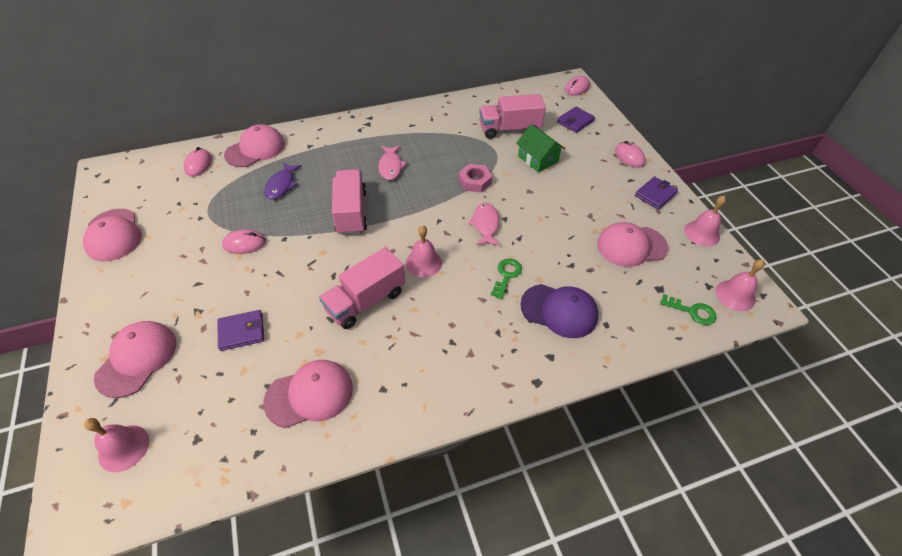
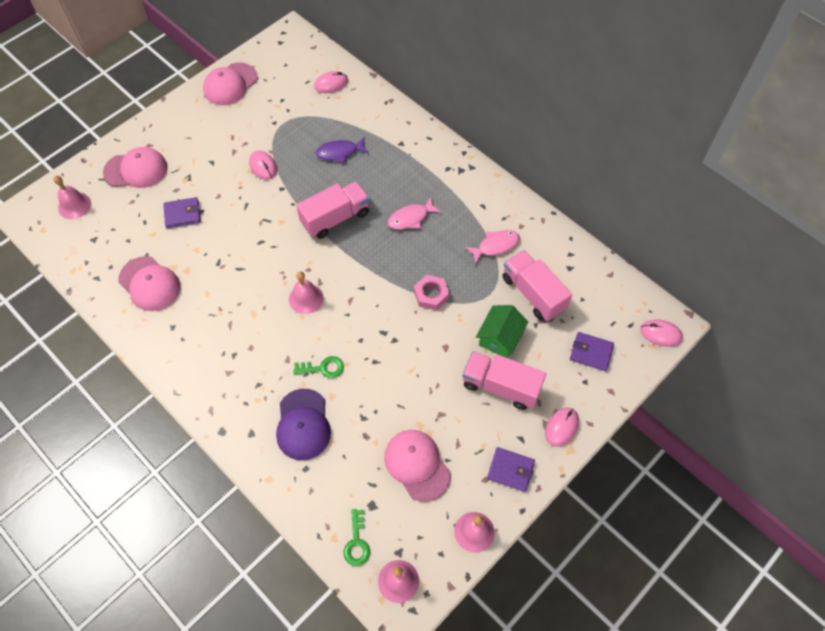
camera: 65 degrees right, 10 degrees up
(242, 331) = (182, 214): purple wallet -> purple wallet turned 60 degrees counterclockwise
(255, 149) = (372, 109): pink cap -> none
(365, 301) = (246, 276): pink truck -> pink truck (500, 386)
(485, 224) = (377, 327): pink fish -> pink fish (495, 246)

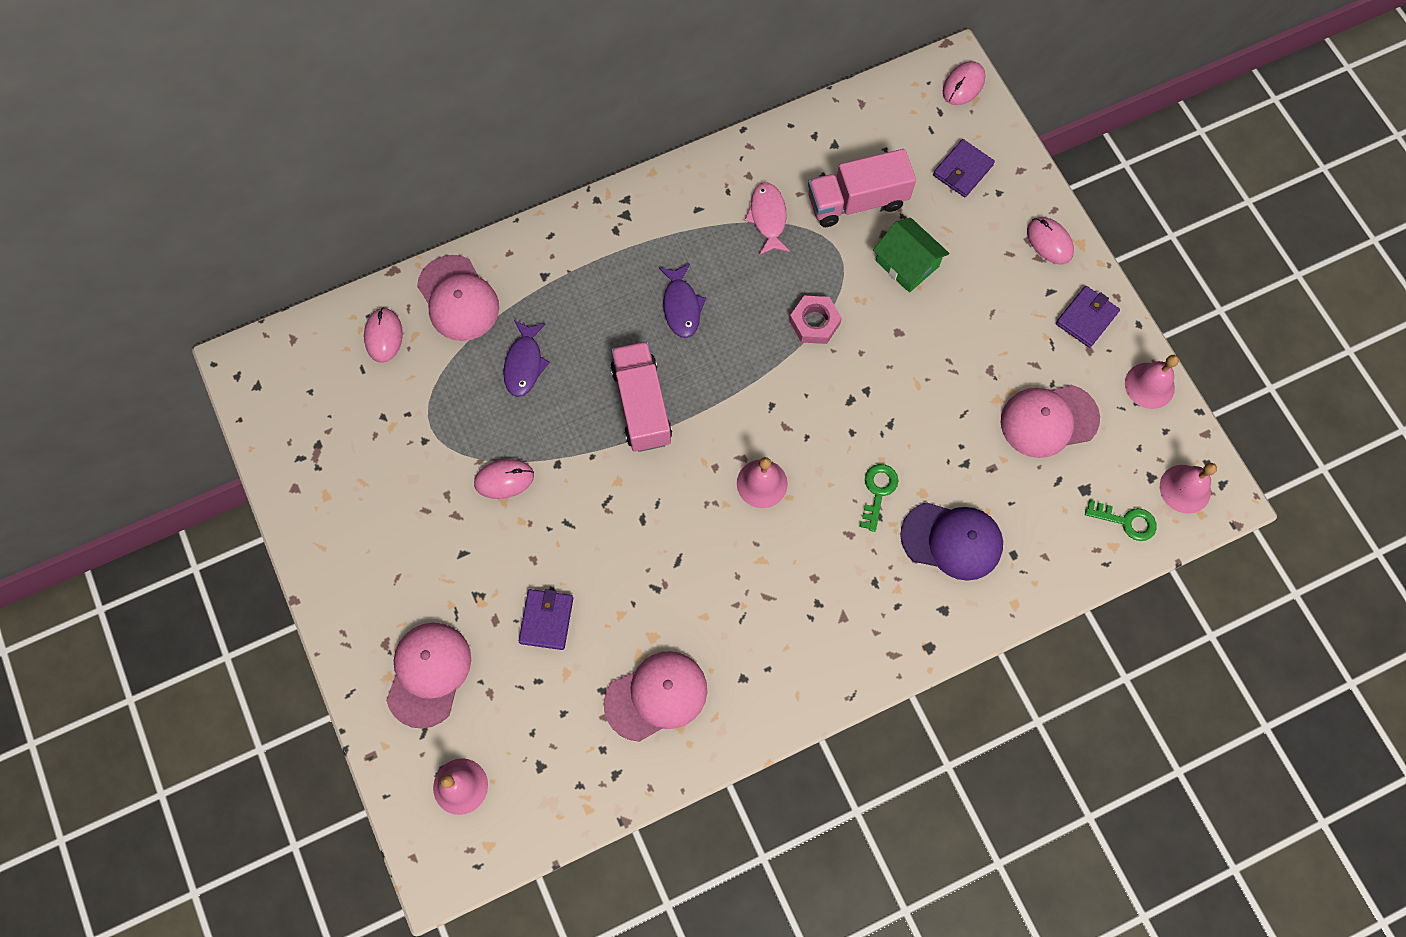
camera: 70 degrees left, 10 degrees up
(230, 84) = (313, 486): pink cap -> pink cap (458, 298)
(411, 218) = (681, 306): pink fish -> purple fish
(500, 386) = (974, 288): pink truck -> none

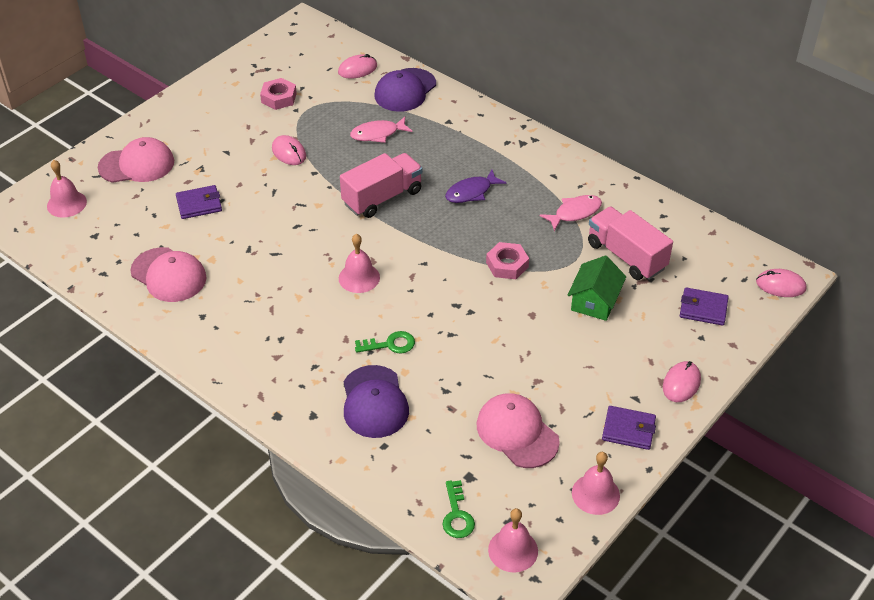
camera: 65 degrees right, 25 degrees down
(388, 452) = (279, 98): none -> pink nut
(458, 298) = (405, 90): pink cap -> purple cap
(524, 364) = (378, 134): purple fish -> pink fish

